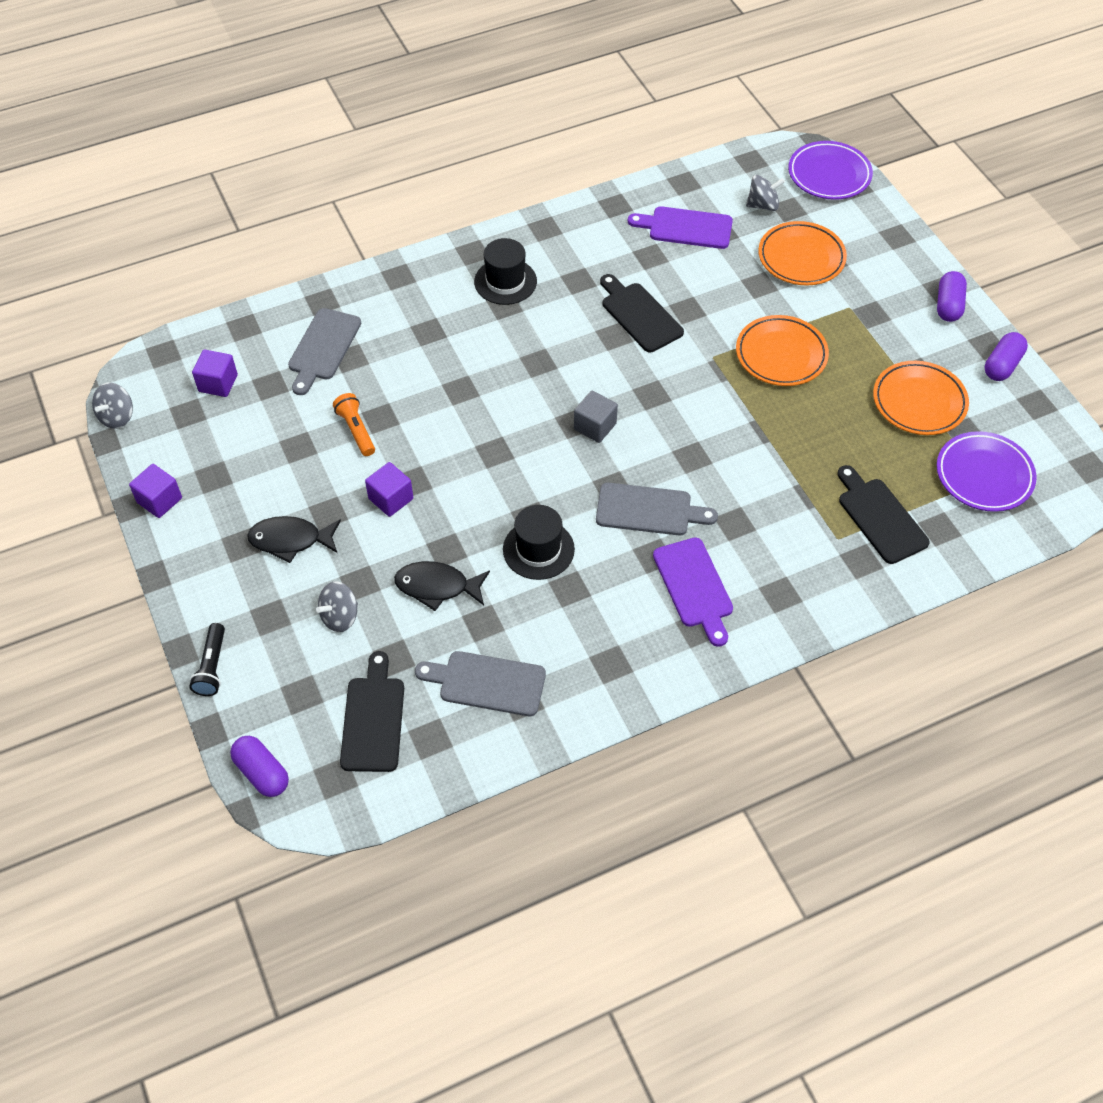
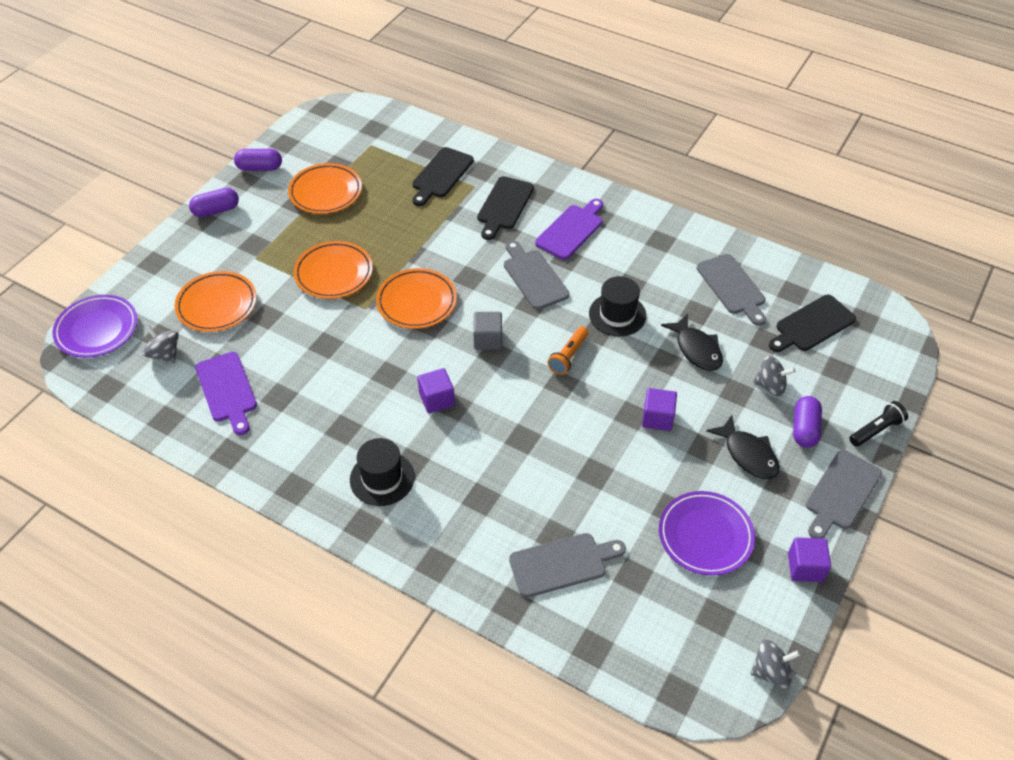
camera: 125 degrees left, 5 degrees down
(188, 581) = (841, 493): none -> grey cutting board
(218, 383) = (667, 618): purple cube -> purple cube (437, 399)
(262, 773) = (901, 355): purple capsule -> purple capsule (804, 429)
(356, 430) = (620, 480): orange flashlight -> orange flashlight (568, 356)
(639, 315) = (354, 370): black cutting board -> black cutting board (504, 206)
(690, 398) = (417, 302): none -> orange plate
(984, 475) = (367, 145): purple plate -> purple plate (705, 536)

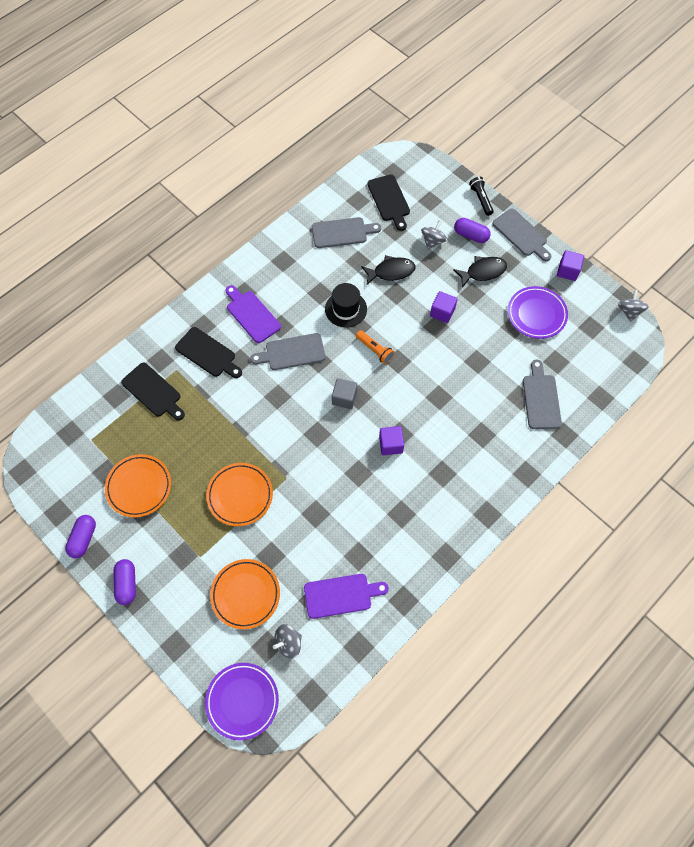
camera: 75 degrees left, 15 degrees up
(382, 478) = (451, 495): black hat -> none
(417, 302) = (291, 439): orange plate -> none

